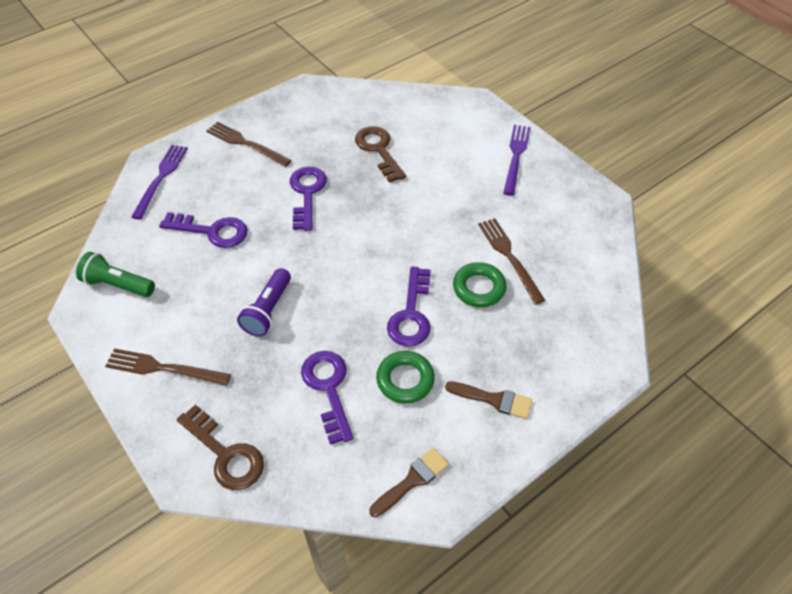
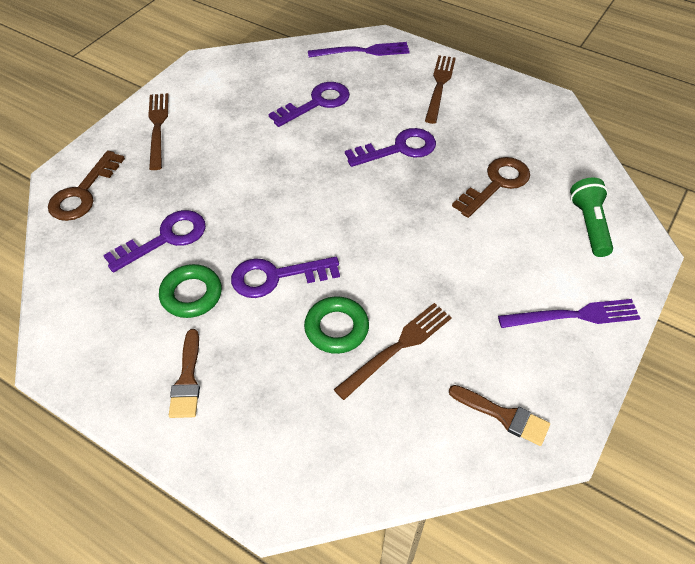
camera: 70 degrees right, 0 degrees up
(118, 285) = (233, 72): green flashlight -> green flashlight (589, 225)
(212, 231) = (316, 103): purple key -> purple key turned 120 degrees counterclockwise
(268, 310) = (240, 169): purple flashlight -> none
(412, 480) = (77, 332): brown brush -> brown brush (503, 416)

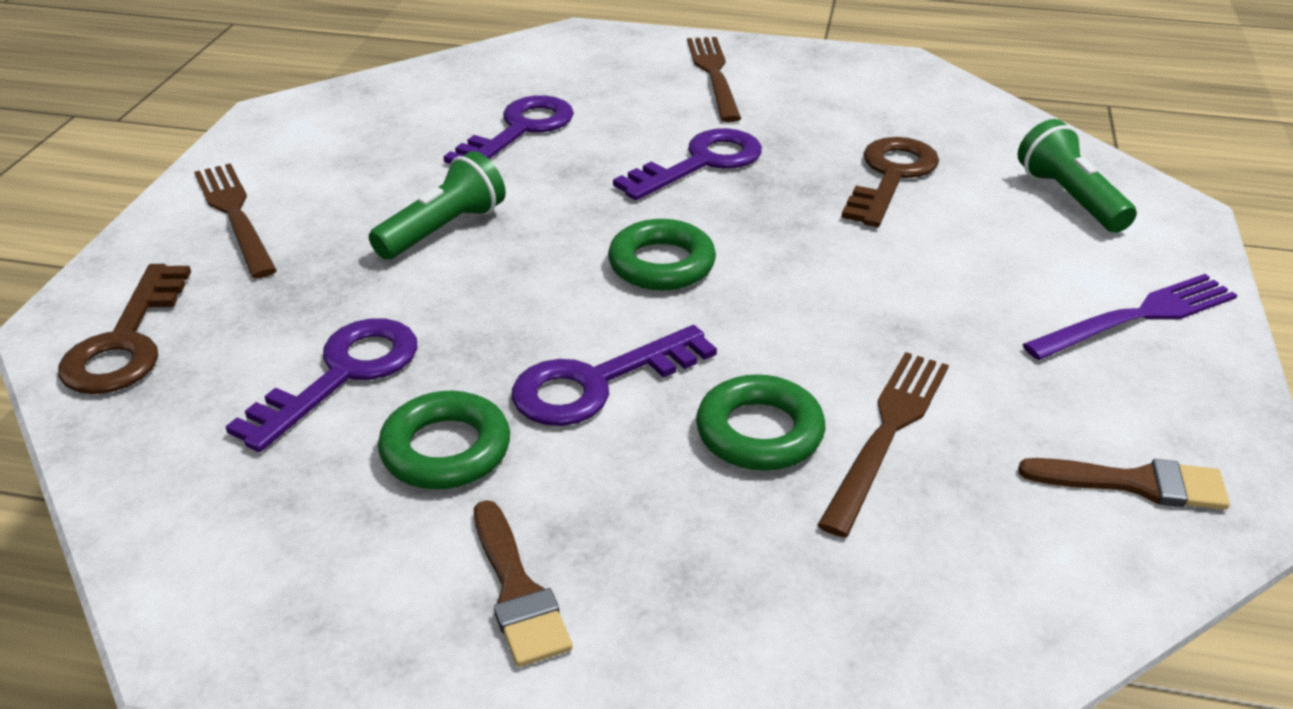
camera: 20 degrees left, 15 degrees down
(249, 161) = (443, 230): none -> green flashlight
(343, 212) = (661, 264): none -> green ring
(362, 51) = (557, 54): purple fork -> none

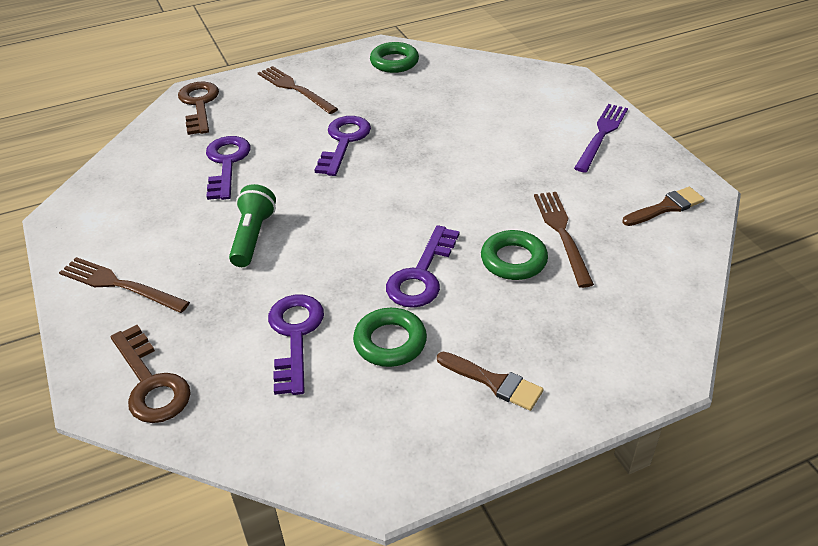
camera: 35 degrees left, 5 degrees up
(661, 264) = (384, 203): green ring -> green ring (394, 62)
(891, 176) = (439, 111): brown key -> brown key (199, 105)
(1070, 198) = (524, 90): green flashlight -> none

